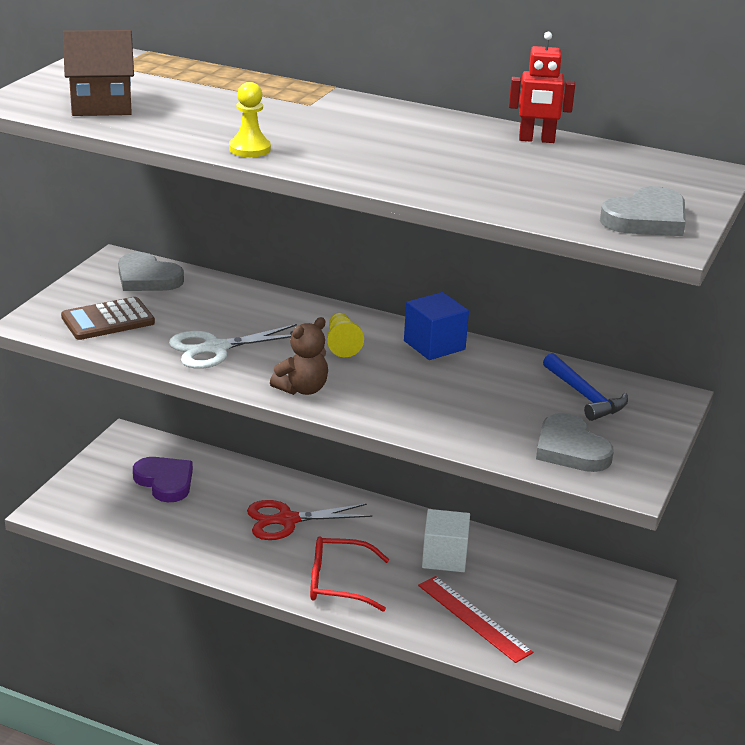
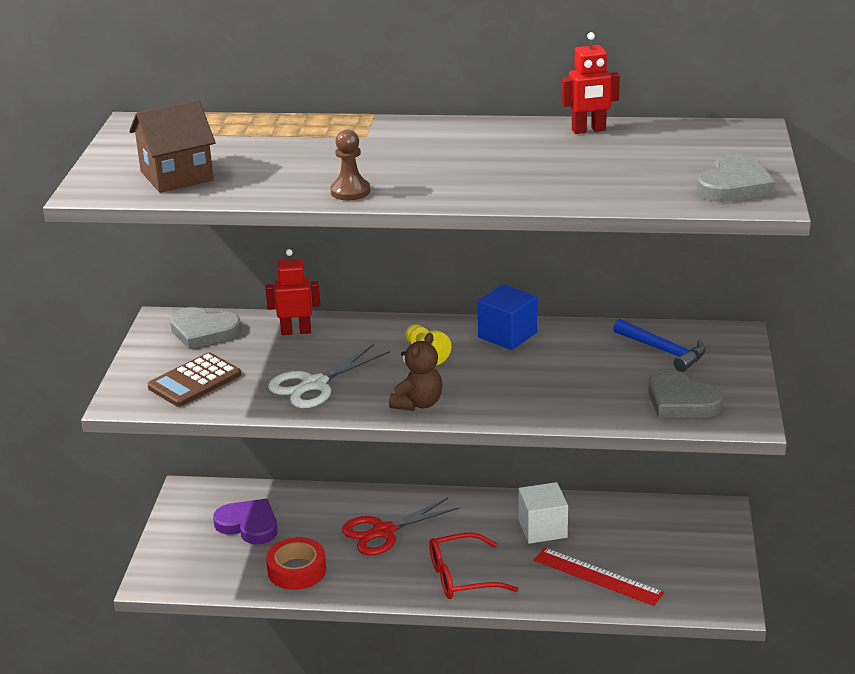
camera: 15 degrees left, 0 degrees up
(185, 535) = (297, 570): none -> red tape
(232, 296) = (296, 331): none -> red robot
(249, 149) = (350, 191): yellow pawn -> brown pawn

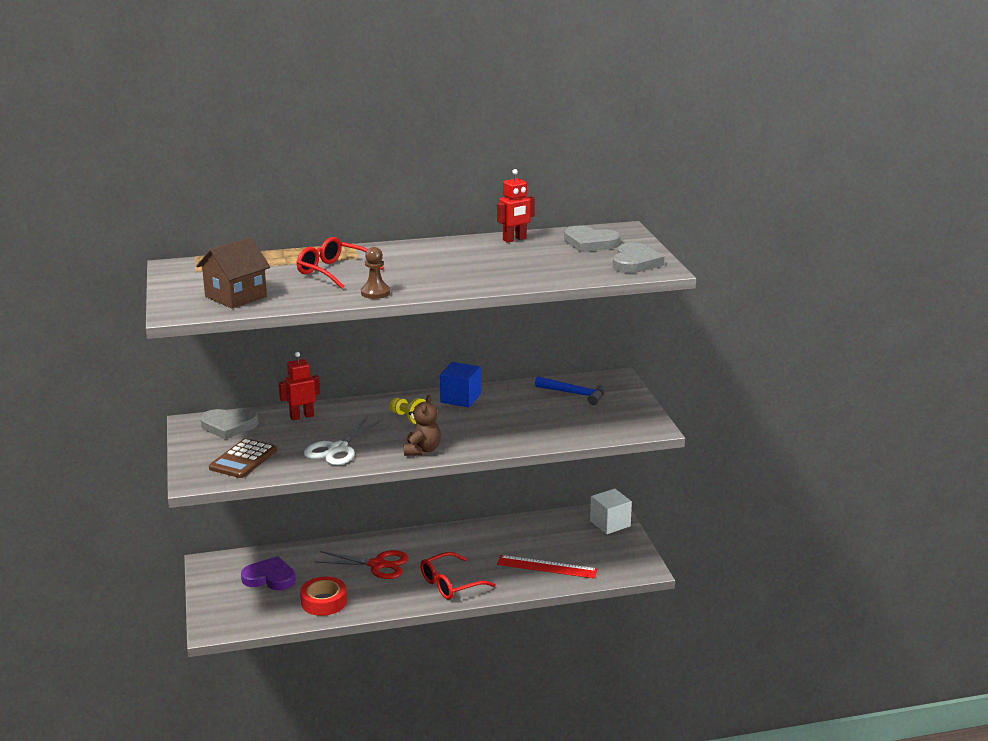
camera: 20 degrees left, 5 degrees down
(320, 153) = (333, 271): none -> red glasses
(384, 532) = (377, 565): red scissors -> red scissors turned 120 degrees counterclockwise
(542, 528) = (493, 543): white cube -> white cube (610, 523)
(681, 401) = (603, 423): grey heart -> grey heart (590, 243)

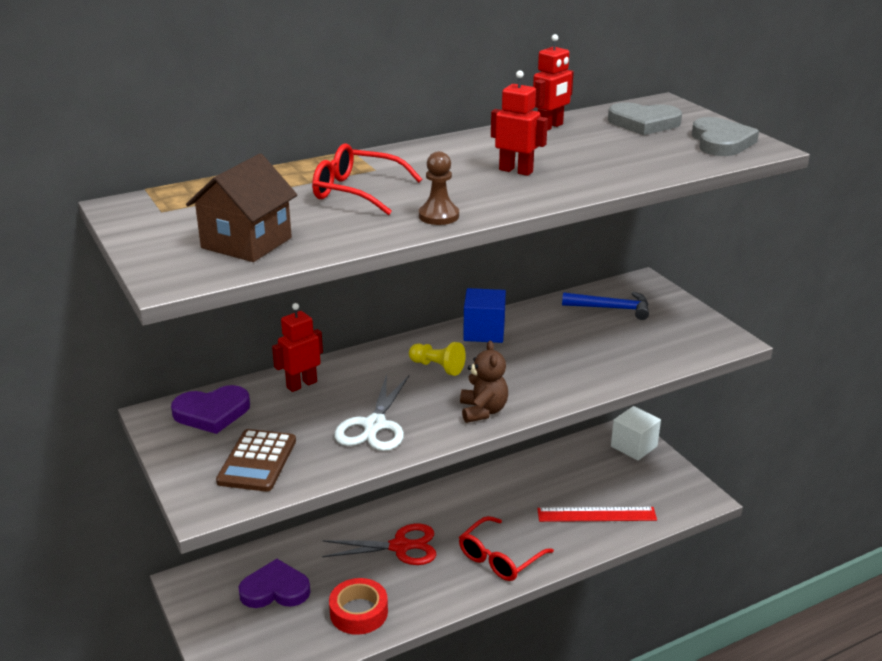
camera: 15 degrees left, 5 degrees up
(229, 426) = (212, 412): grey heart -> purple heart
(458, 268) = (516, 171): none -> red robot

